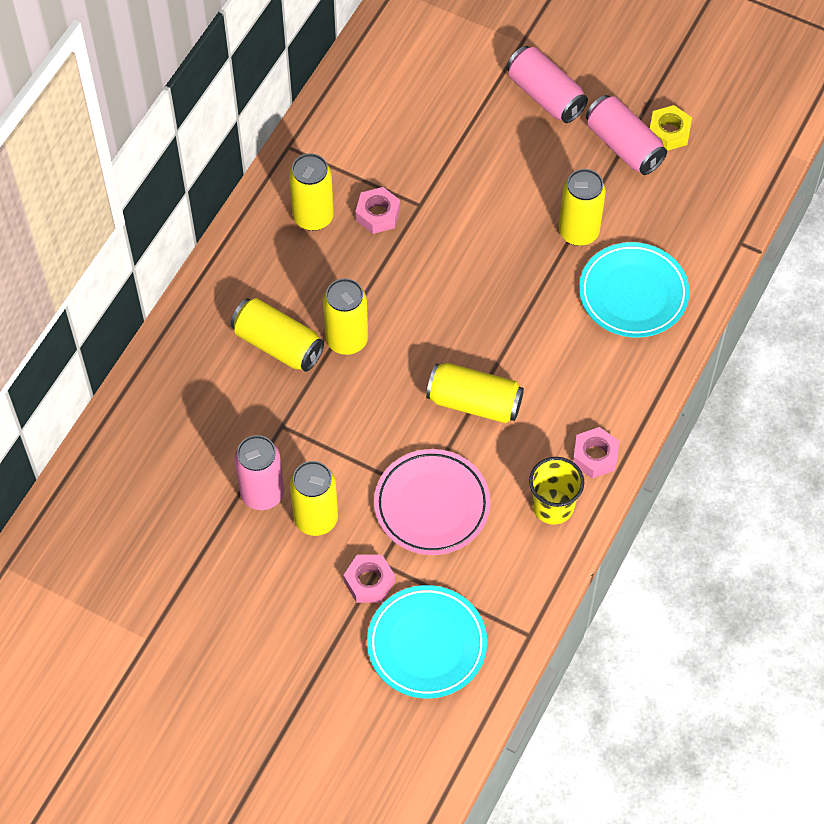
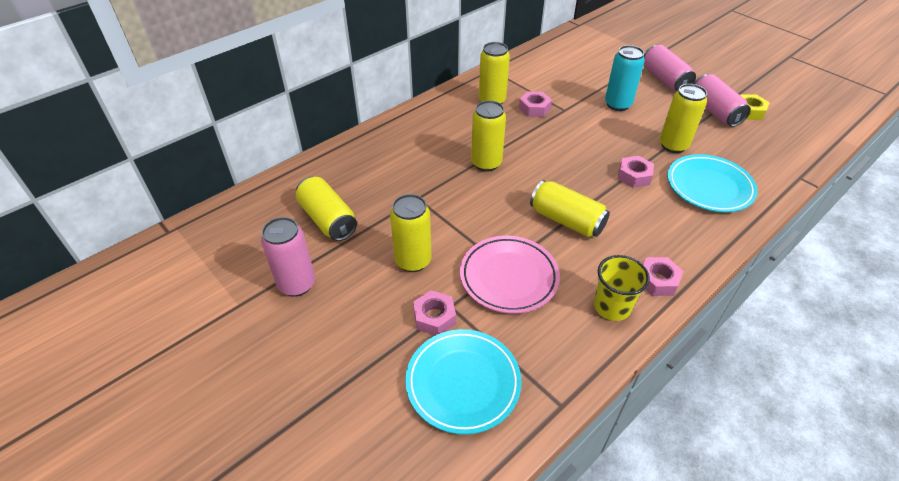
camera: 20 degrees right, 15 degrees down
(262, 493) = (381, 234): pink can -> pink can (297, 284)
(278, 344) = (438, 155): yellow can -> yellow can (328, 219)
(490, 171) = (617, 104): none -> turquoise can
(539, 303) = (634, 176): none -> pink nut

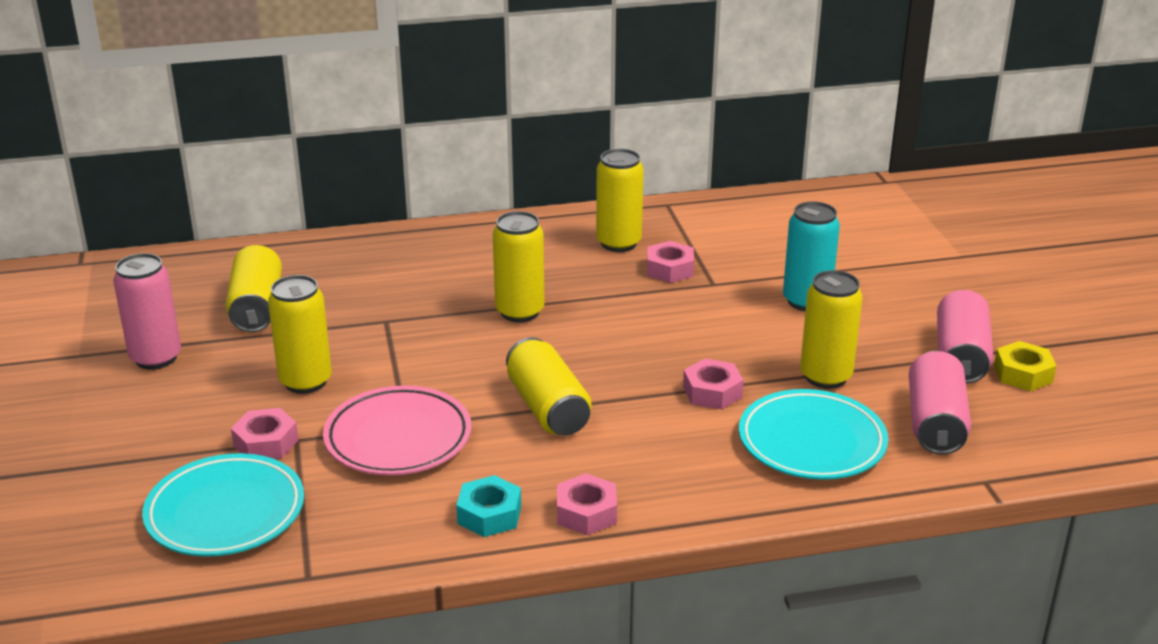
camera: 30 degrees right, 15 degrees down
(612, 306) = (489, 514): yellow cup -> turquoise nut
(664, 79) = (932, 291): pink can -> pink can (935, 423)

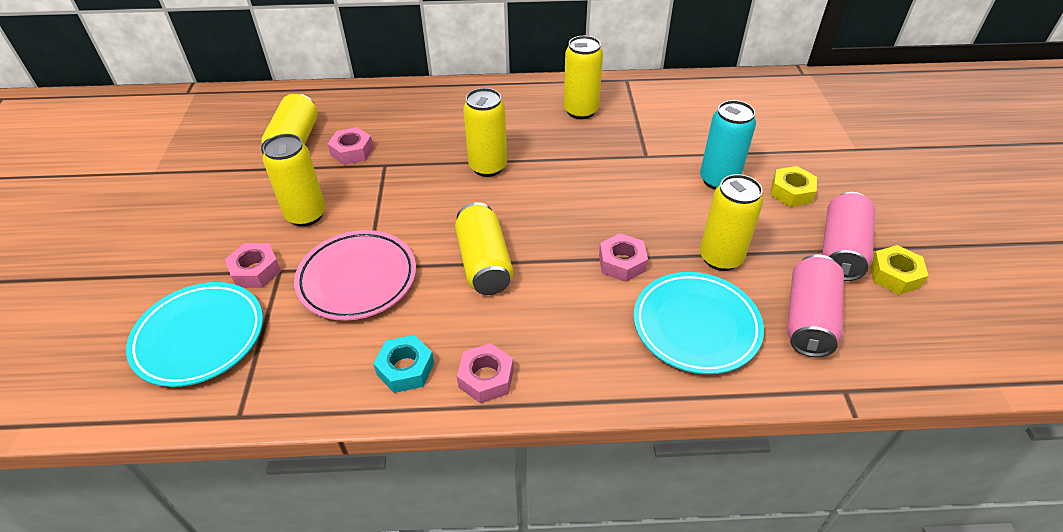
camera: 10 degrees right, 15 degrees up
(156, 358) = (206, 181): pink can -> none
(670, 269) = (614, 139): pink nut -> pink nut (352, 151)
(894, 305) = (791, 192): none -> yellow nut

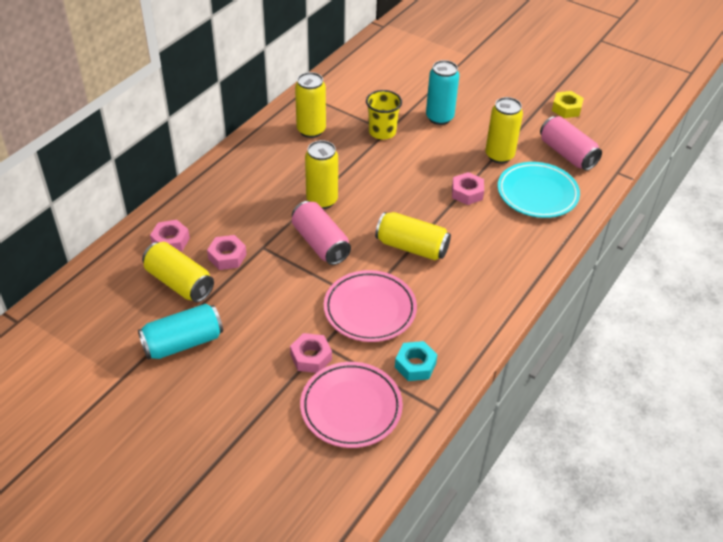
camera: 55 degrees left, 0 degrees up
(200, 337) = (351, 408): turquoise plate -> pink plate
(220, 182) = (183, 343): none -> turquoise can
(306, 215) = (276, 309): yellow can -> none
(405, 369) = (466, 320): turquoise nut -> turquoise nut (415, 365)
(486, 378) = (502, 290): pink nut -> pink nut (170, 241)
(639, 153) = (382, 132): none -> yellow cup
(791, 192) = (476, 99): yellow nut -> none
(841, 250) = (534, 113): pink can -> pink can (320, 243)

